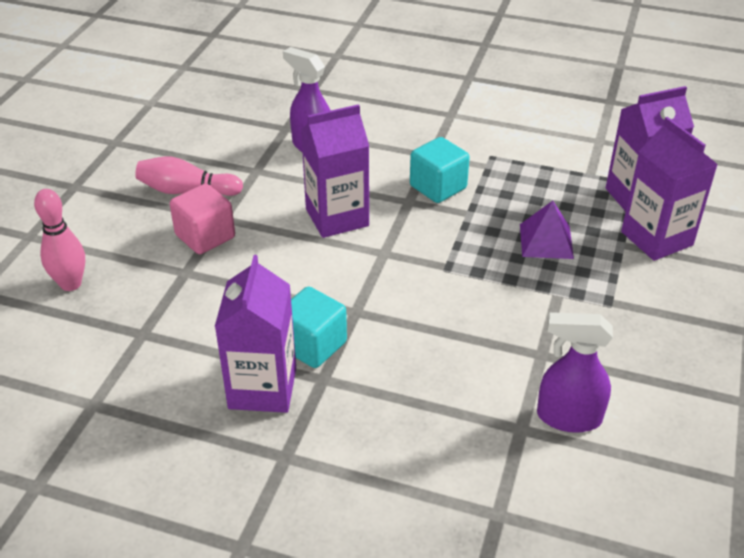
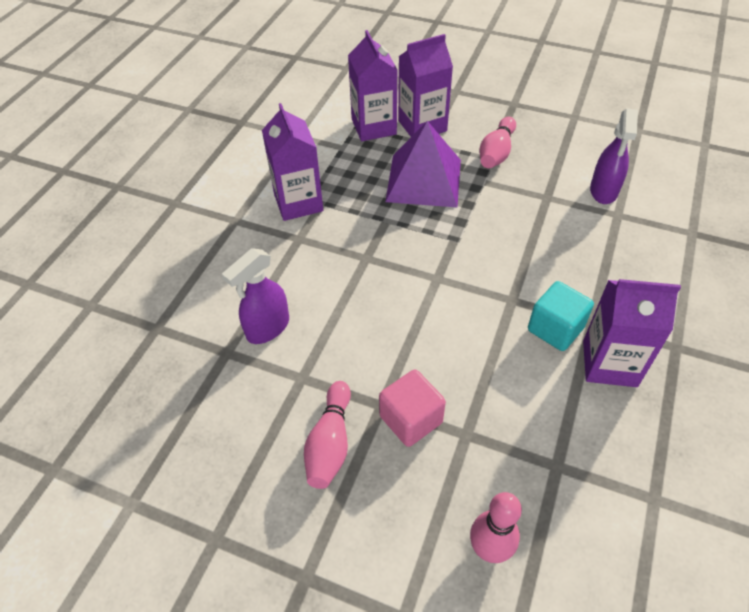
camera: 85 degrees left, 10 degrees up
(337, 217) = (386, 309): purple carton -> purple carton (298, 202)
(438, 187) = (348, 237): turquoise cube -> none
(546, 241) = (423, 180): purple pyramid -> purple pyramid, size x1.78
(621, 308) = (496, 153): none -> pink bowling pin

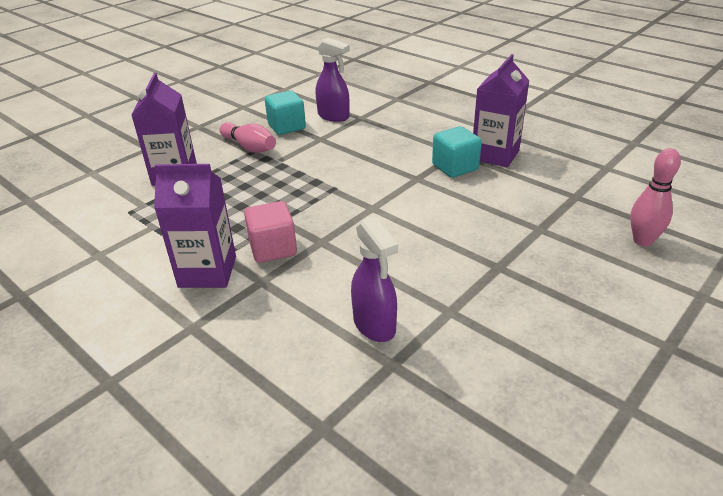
camera: 70 degrees left, 15 degrees down
(330, 443) = (532, 305): pink bowling pin -> none
(374, 127) = (144, 201): purple carton -> none
(411, 419) = (518, 253): pink cube -> pink cube (273, 248)
(423, 180) = (248, 189): purple pyramid -> none
(554, 163) = (287, 127): none -> turquoise cube

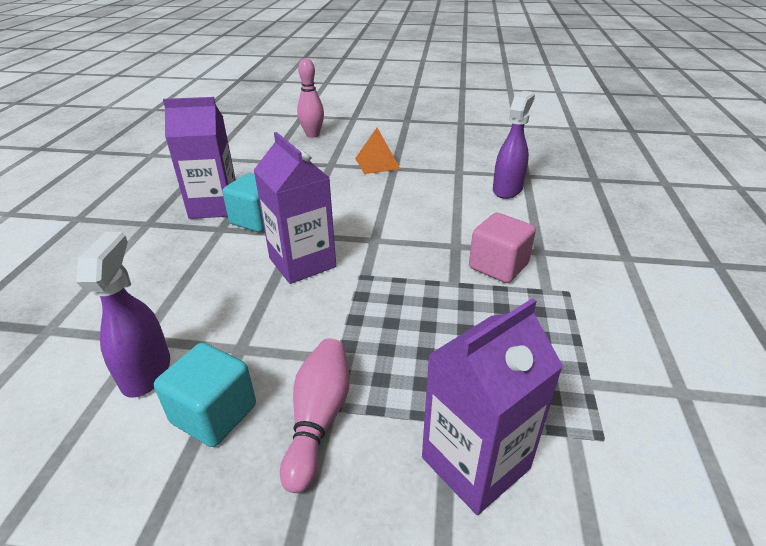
camera: 125 degrees left, 0 degrees up
(207, 272) = (575, 286): purple carton -> purple carton (302, 262)
(519, 259) = (377, 163): none -> orange pyramid

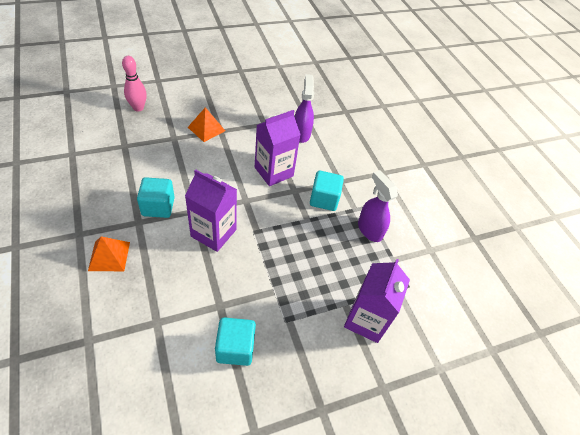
camera: 35 degrees left, 15 degrees up
(147, 372) = (178, 341): purple spray bottle -> purple spray bottle (369, 230)
(157, 251) = (109, 256): none -> orange pyramid
(214, 206) = (117, 203): purple carton -> purple carton (274, 172)
(318, 419) = (288, 328): pink bowling pin -> none
(498, 266) = (324, 199): pink cube -> turquoise cube

